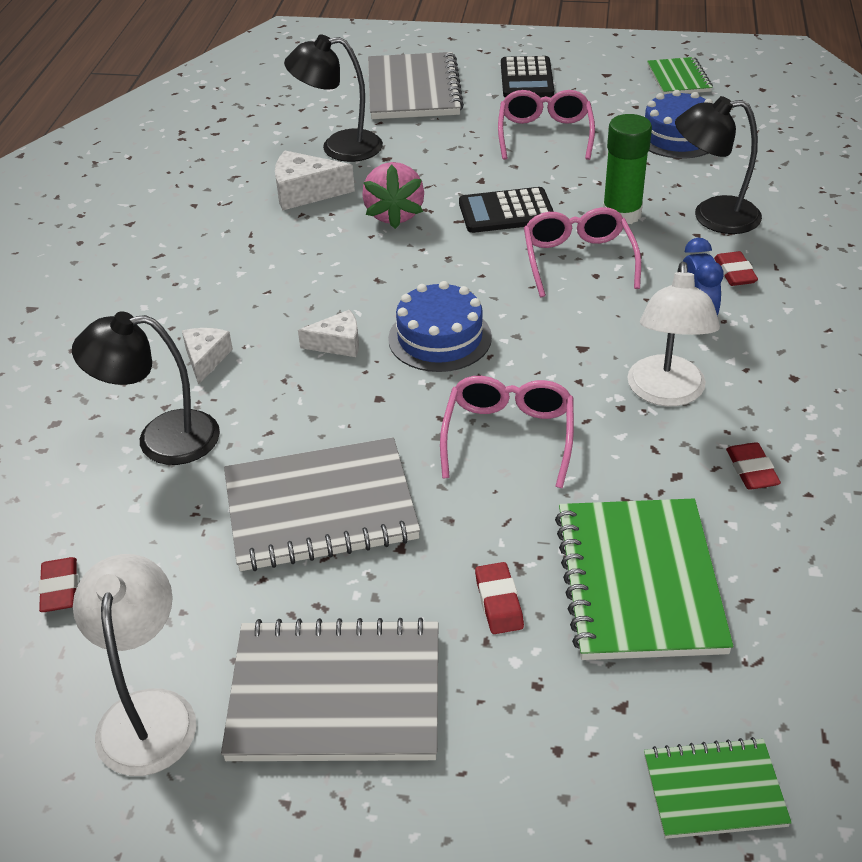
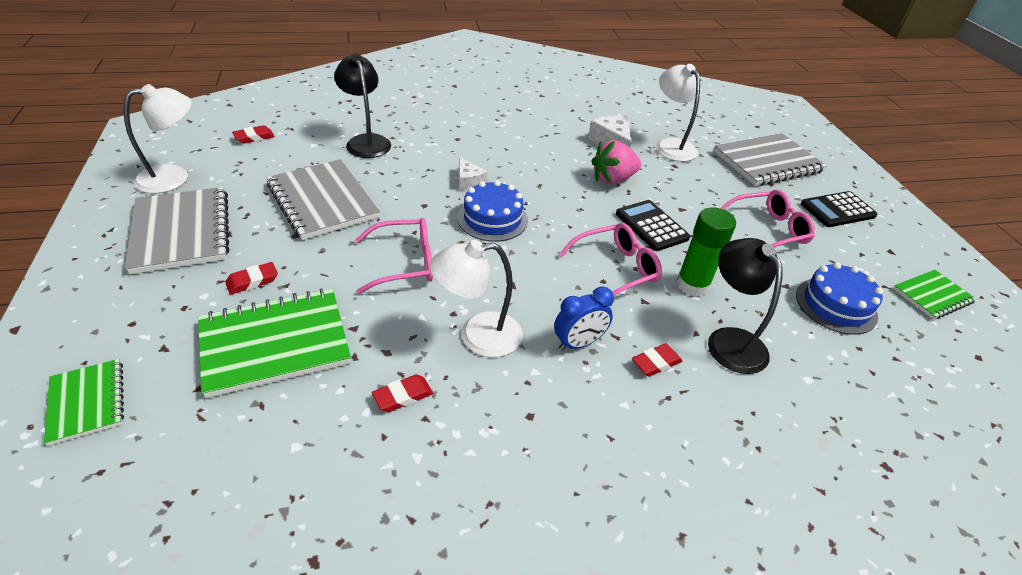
camera: 65 degrees right, 0 degrees up
(206, 359) = (435, 141): white cheese -> none
(339, 147) = (671, 146): black lamp -> white lamp

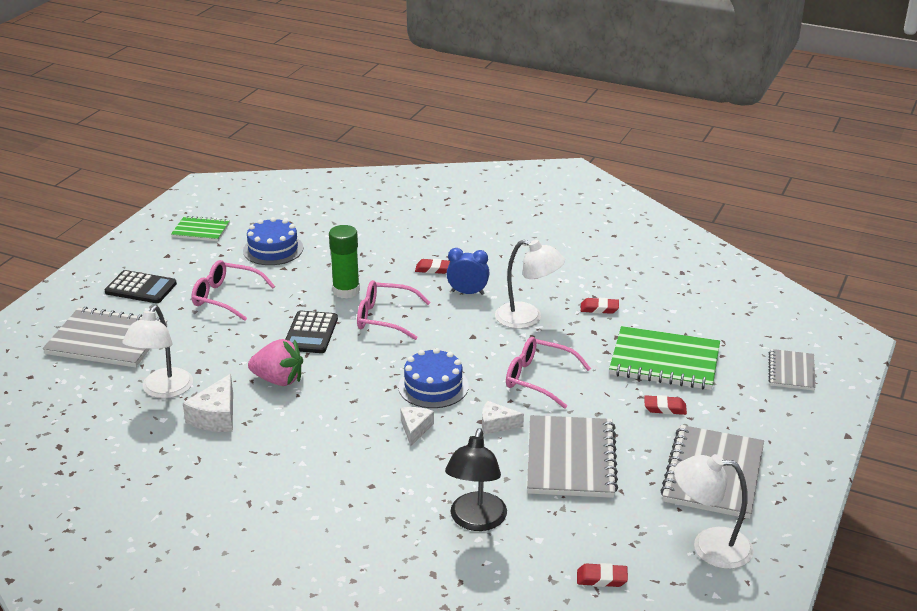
camera: 140 degrees left, 10 degrees down
(87, 402) = (791, 371): green notebook -> grey notebook
(408, 207) = (496, 424): none -> white cheese
(730, 340) = (372, 261): black lamp -> none

